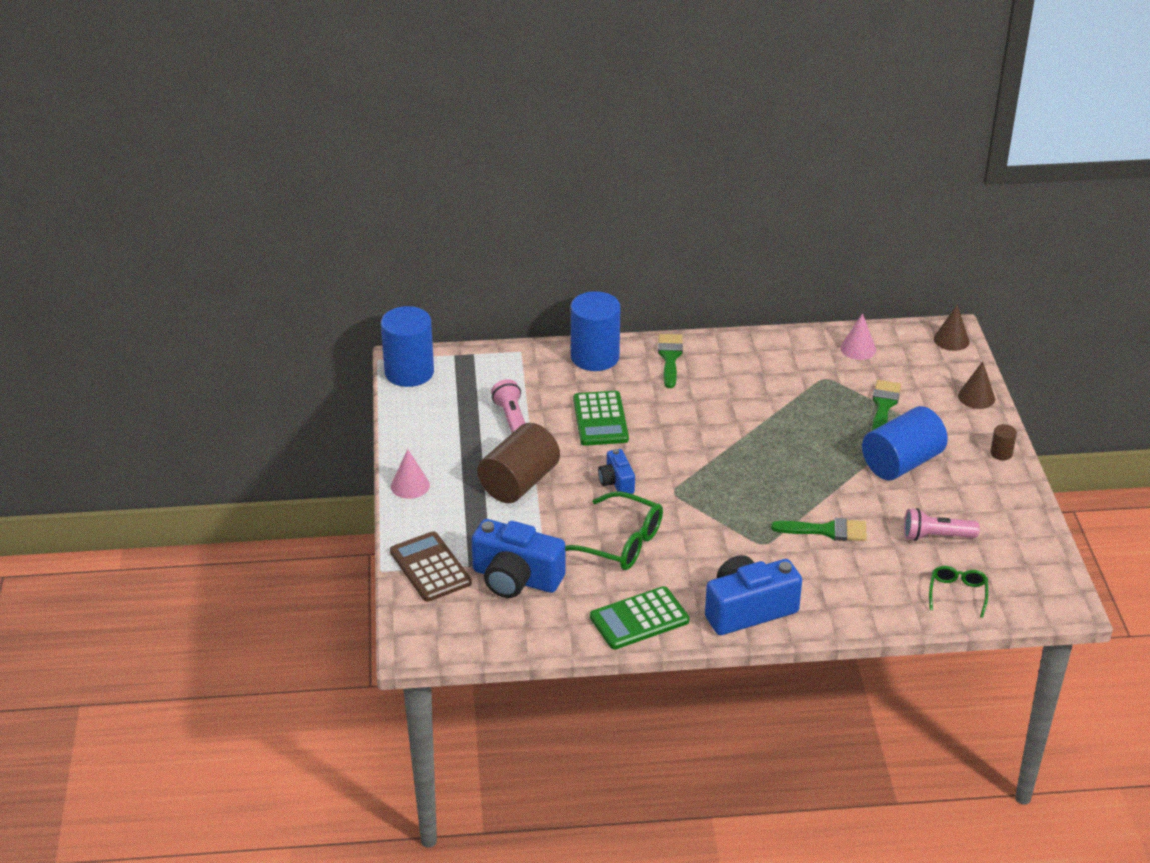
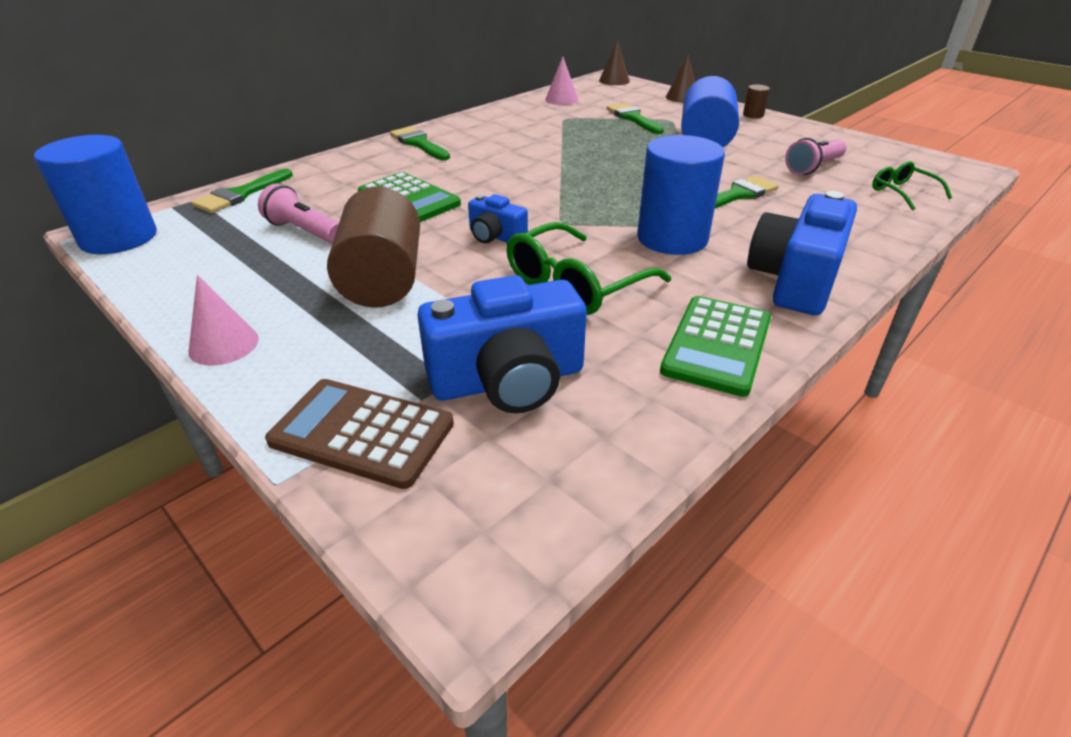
camera: 40 degrees left, 0 degrees up
(502, 362) = (240, 195): none -> green brush
(595, 357) = (343, 163): blue cylinder -> blue cylinder (672, 238)
(619, 542) = (576, 284): green glasses -> green glasses turned 150 degrees clockwise

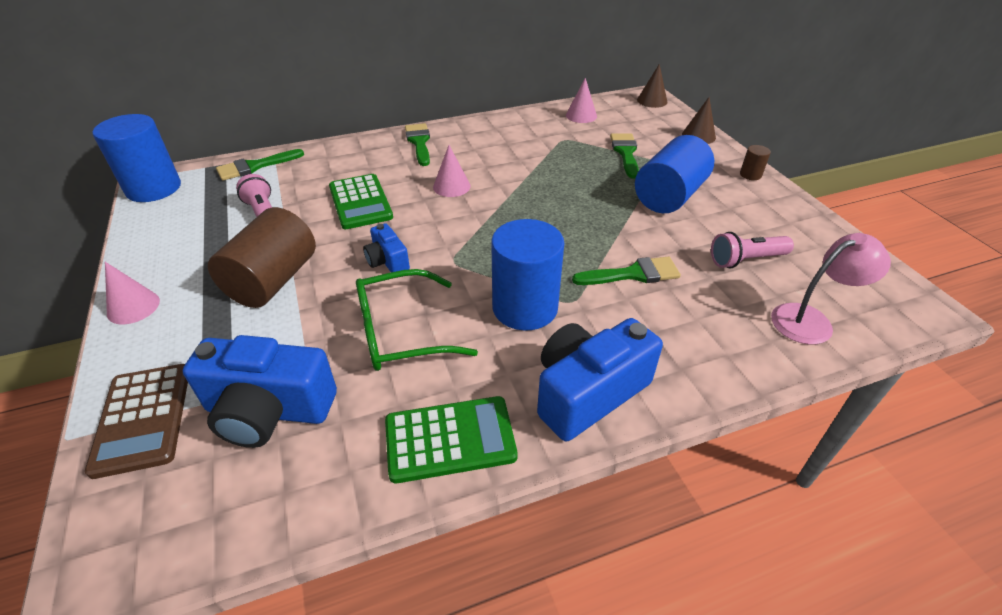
camera: 25 degrees right, 5 degrees up
(362, 433) = (143, 419): brown calculator -> brown calculator turned 150 degrees counterclockwise
(494, 169) = (451, 186): none -> pink cone
(717, 345) = (450, 439): green calculator -> green calculator turned 150 degrees counterclockwise
(903, 193) = (811, 320): green glasses -> pink lamp

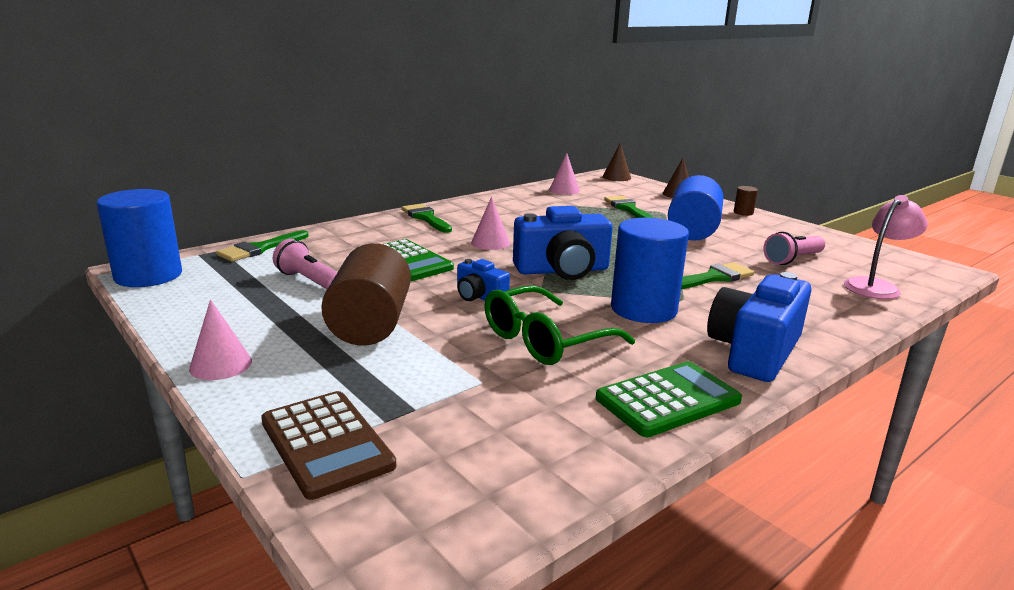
camera: 20 degrees left, 20 degrees down
(269, 410) = (466, 413): blue camera -> blue camera (562, 270)

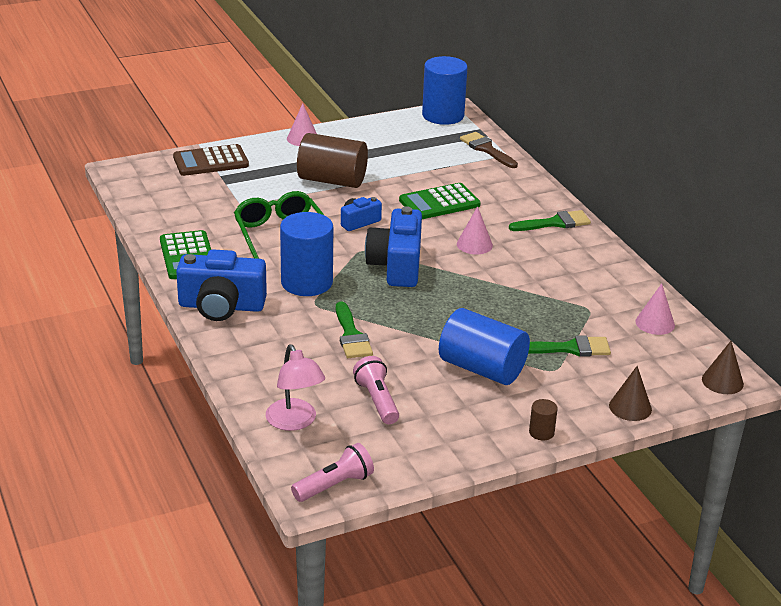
camera: 105 degrees right, 10 degrees up
(260, 249) = (486, 149): green brush -> brown brush
(309, 281) = (413, 165): pink flashlight -> pink flashlight (334, 485)
(754, 351) = (221, 306): blue camera -> blue camera turned 135 degrees clockwise

